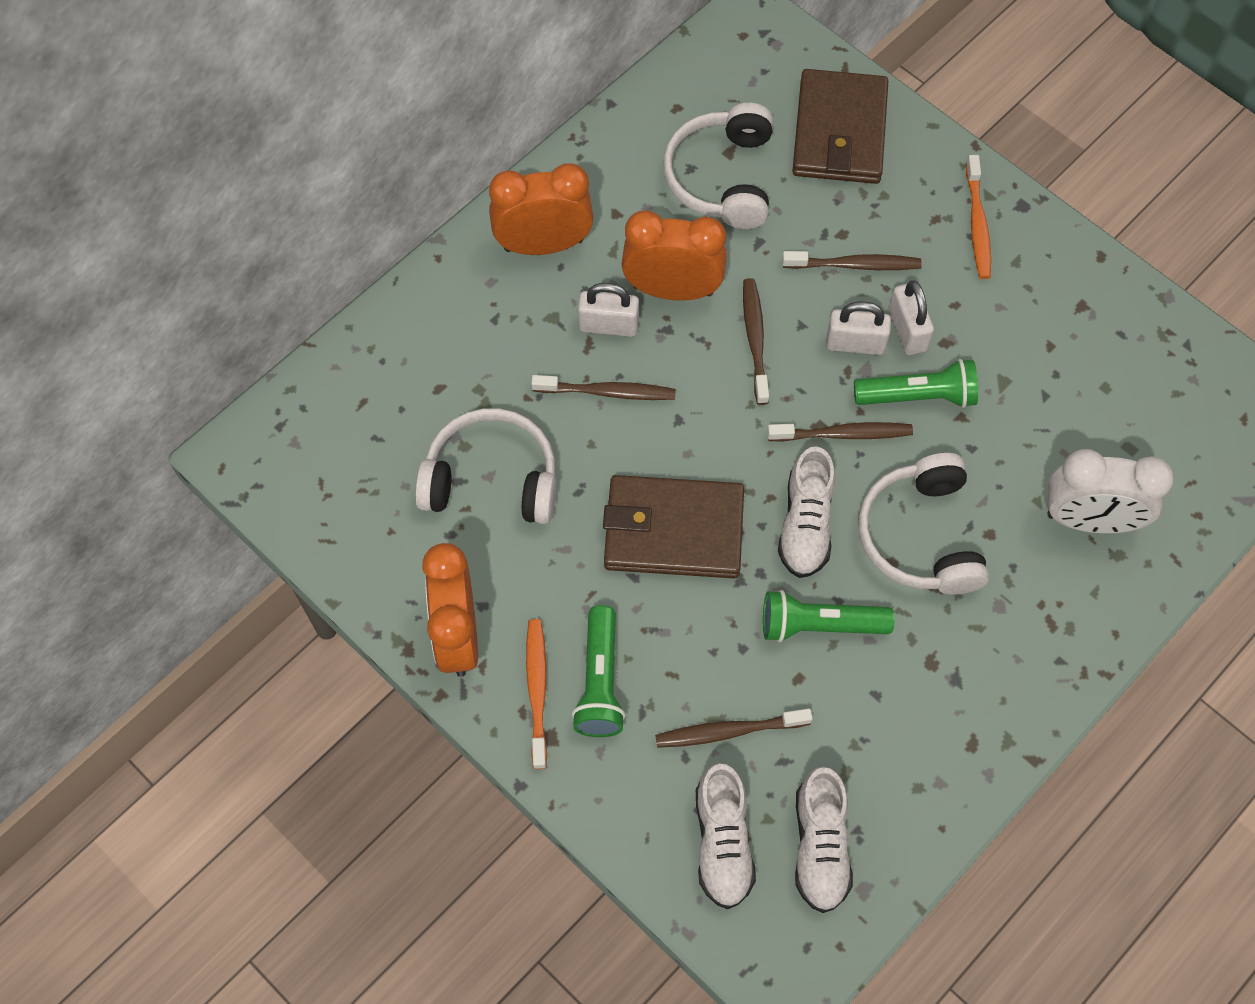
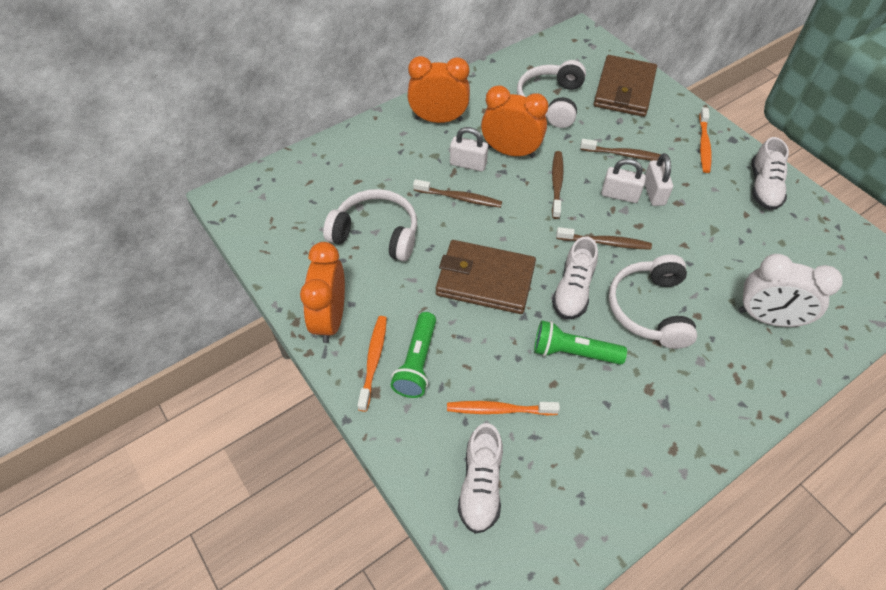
camera: 10 degrees right, 10 degrees down
(728, 731) = (499, 410): brown toothbrush -> orange toothbrush
(820, 847) = (552, 501): white shoe -> white shoe (763, 187)
(918, 396) = (657, 229): green flashlight -> none

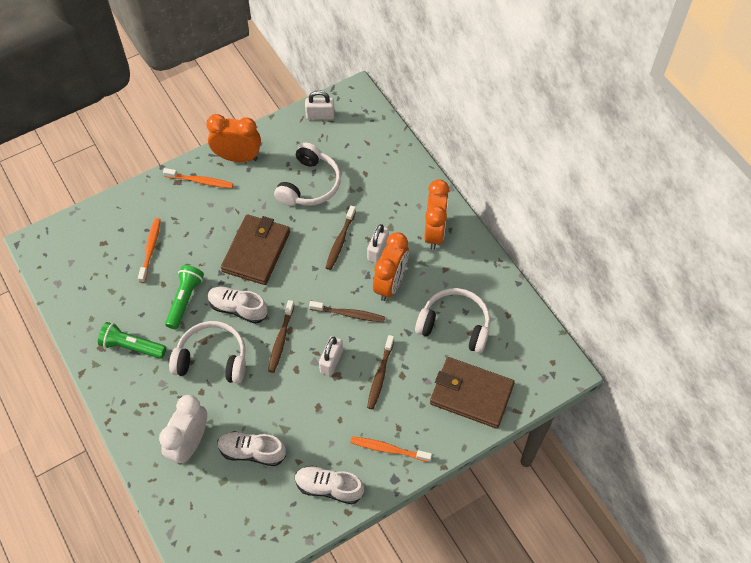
camera: 95 degrees right, 5 degrees up
(417, 363) = (194, 205): green flashlight -> green flashlight (132, 346)
(480, 485) = (103, 234): white shoe -> white shoe (252, 452)
(654, 193) = (331, 389): white padlock -> white padlock (320, 115)

